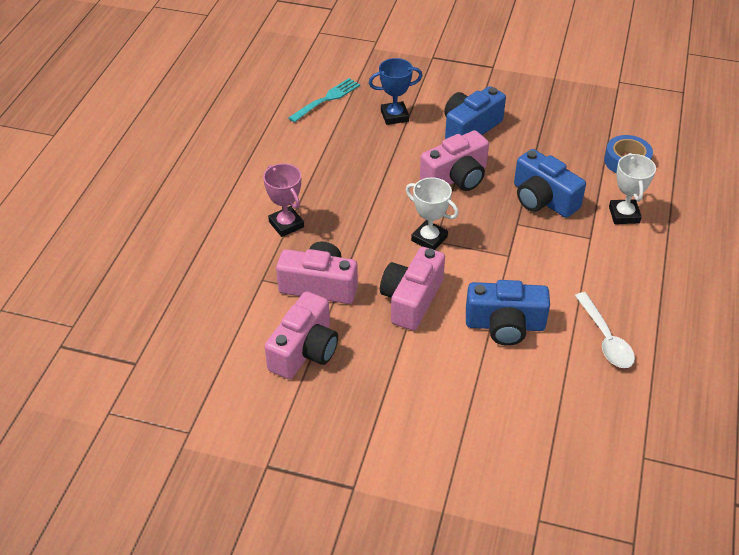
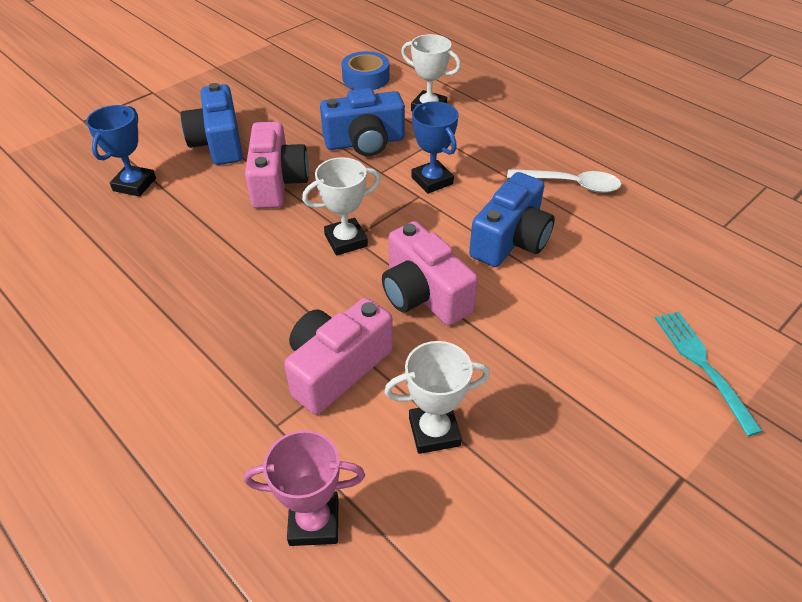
camera: 60 degrees left, 0 degrees up
(286, 224) = (203, 356): pink trophy -> pink trophy (314, 522)
(305, 350) = (434, 431): pink camera -> white trophy
(326, 99) = (36, 225): turquoise fork -> turquoise fork (703, 366)
(533, 255) = (432, 180): none -> blue trophy

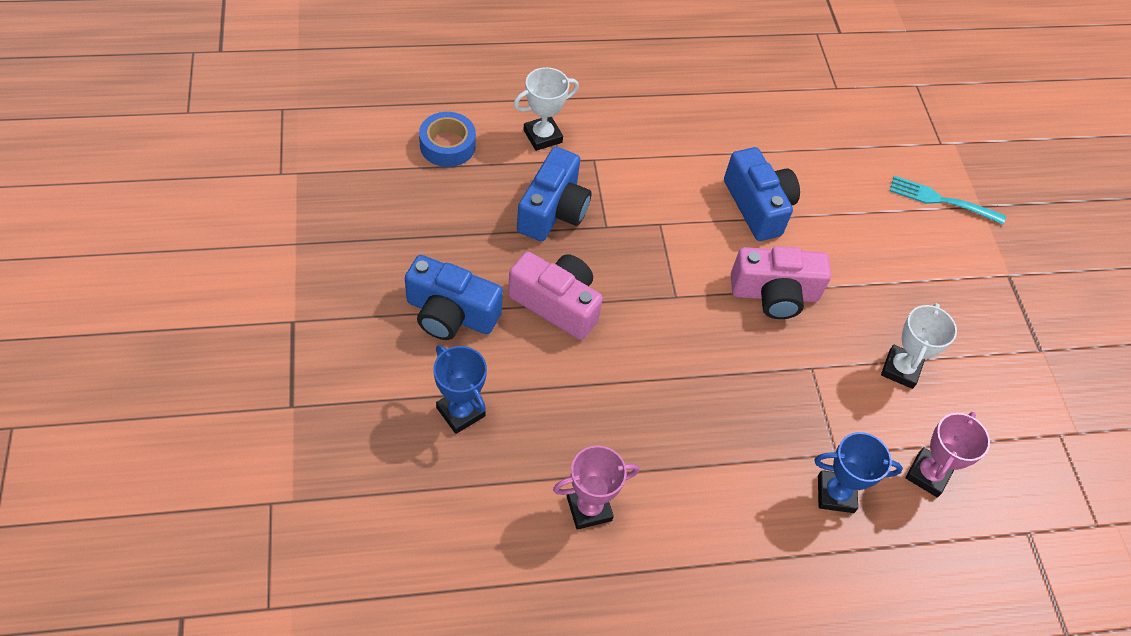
camera: 60 degrees left, 10 degrees up
(90, 285) = (589, 508): none -> pink trophy
(337, 368) = (809, 389): pink camera -> none
(346, 240) = (676, 303): white trophy -> none
(432, 180) = (648, 203): blue trophy -> blue trophy (835, 494)
(570, 184) = (726, 128): white spoon -> none

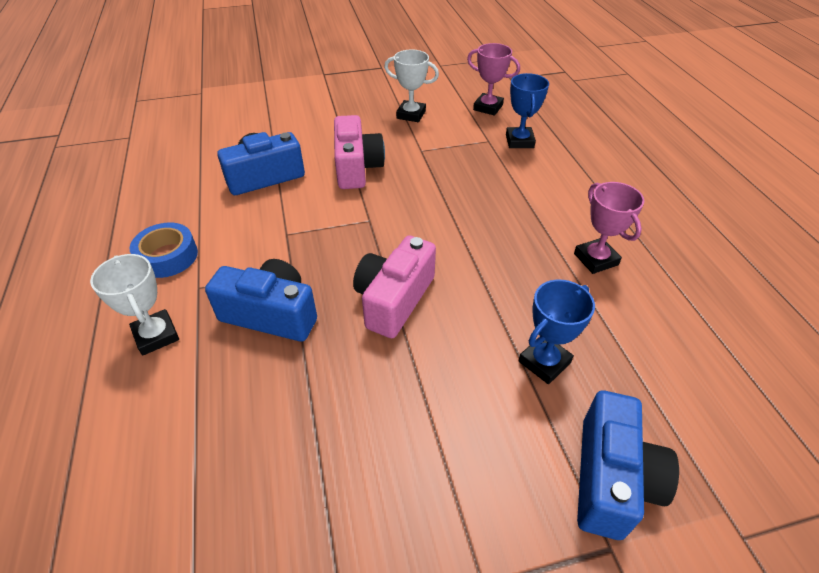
camera: 90 degrees left, 10 degrees down
(447, 145) = (157, 437): blue tape -> blue tape (167, 256)
(451, 314) = (426, 390): blue camera -> blue camera (611, 478)
(942, 200) = (258, 94): turquoise fork -> none

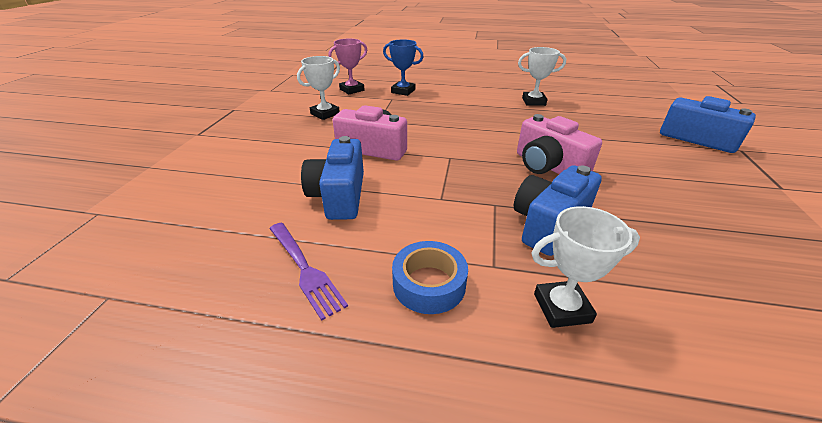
camera: 65 degrees left, 10 degrees down
(169, 194) = (304, 269): none -> purple fork
(544, 362) = (615, 134): blue trophy -> none
(596, 259) = (533, 101): pink trophy -> white trophy

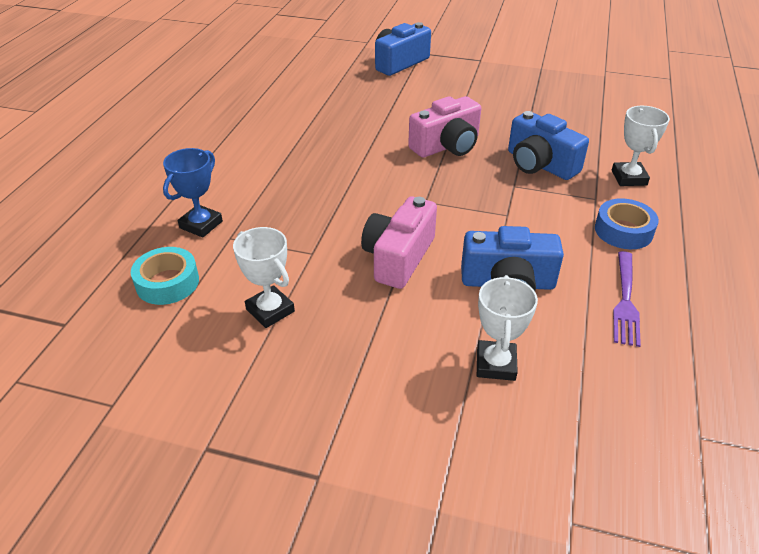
camera: 85 degrees left, 5 degrees up
(304, 269) = (625, 300): purple fork -> purple fork turned 135 degrees clockwise
(352, 90) = (167, 283): pink trophy -> turquoise tape
(533, 101) = (285, 123): white trophy -> white trophy (495, 364)

